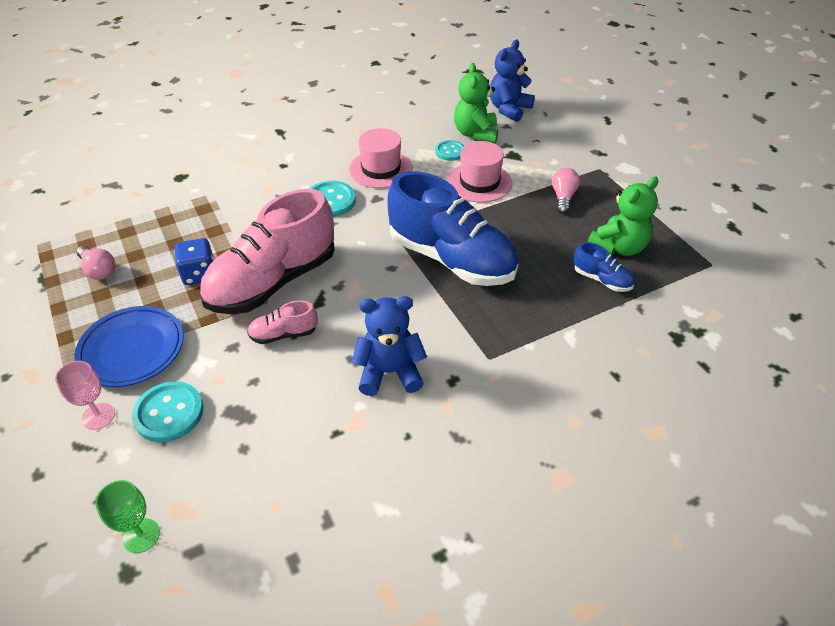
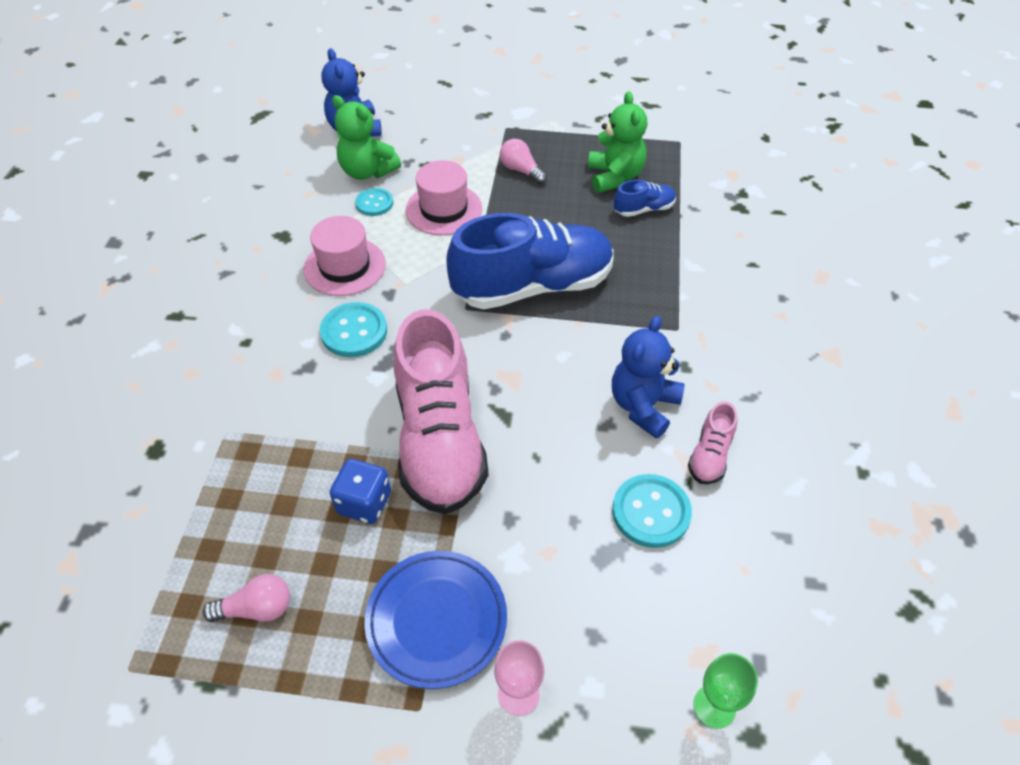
camera: 55 degrees left, 5 degrees up
(169, 413) = (564, 618): turquoise button -> turquoise button (651, 512)
(283, 334) = (527, 465): pink shoe -> pink shoe (710, 455)

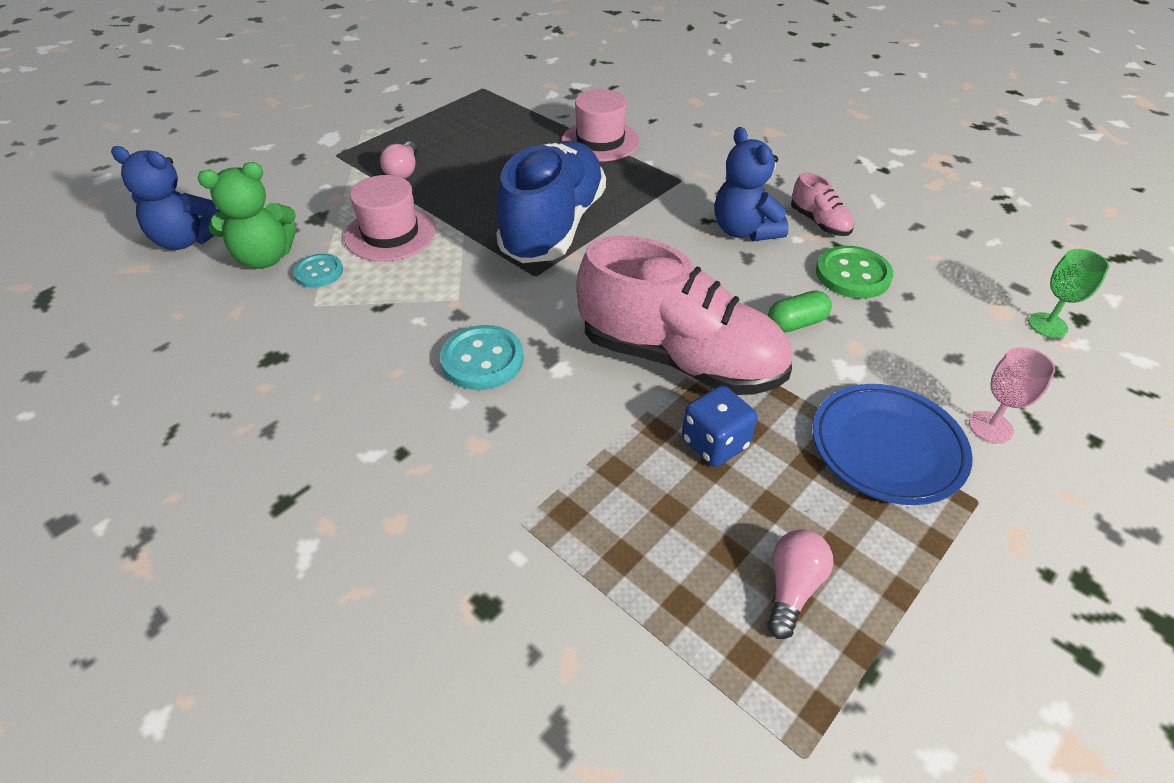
camera: 55 degrees left, 5 degrees down
(344, 266) = (382, 329): pink hat -> pink hat (600, 141)
(521, 170) = (403, 171): pink light bulb -> pink light bulb turned 75 degrees counterclockwise
(544, 497) = (796, 323): none -> green capsule
(614, 177) = (479, 132): green teddy bear -> none
(644, 209) = (535, 136): blue shoe -> none
(651, 512) = (852, 275): turquoise button -> green button

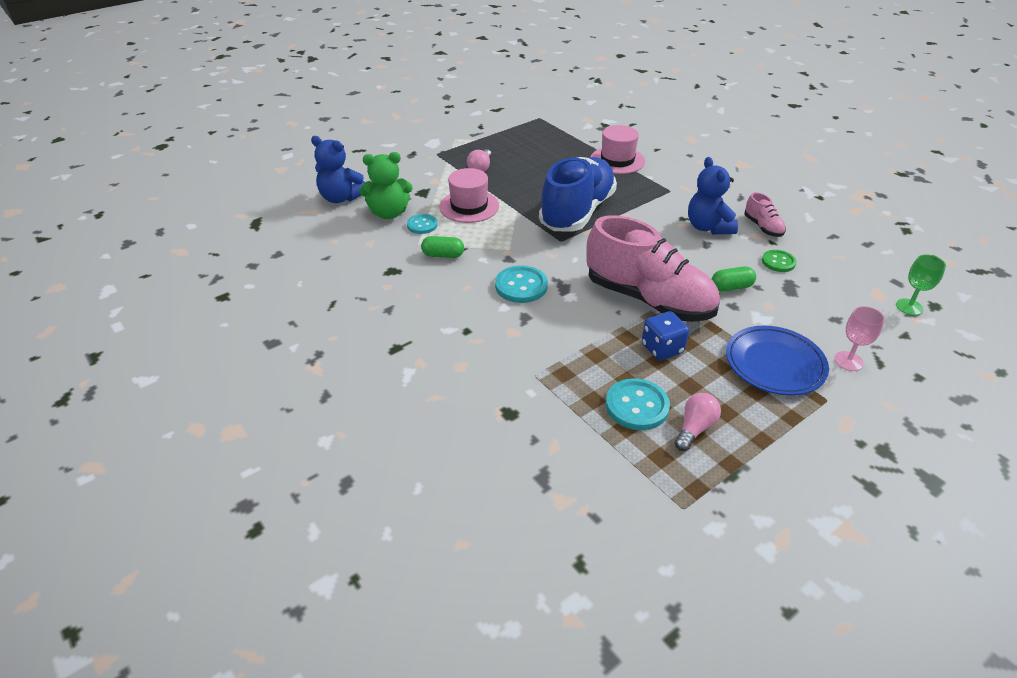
camera: 10 degrees right, 5 degrees down
(354, 320) = (443, 255): none -> green capsule
(693, 558) = (637, 406): none -> turquoise button
(852, 275) = (778, 262): green button -> green button, size x0.65

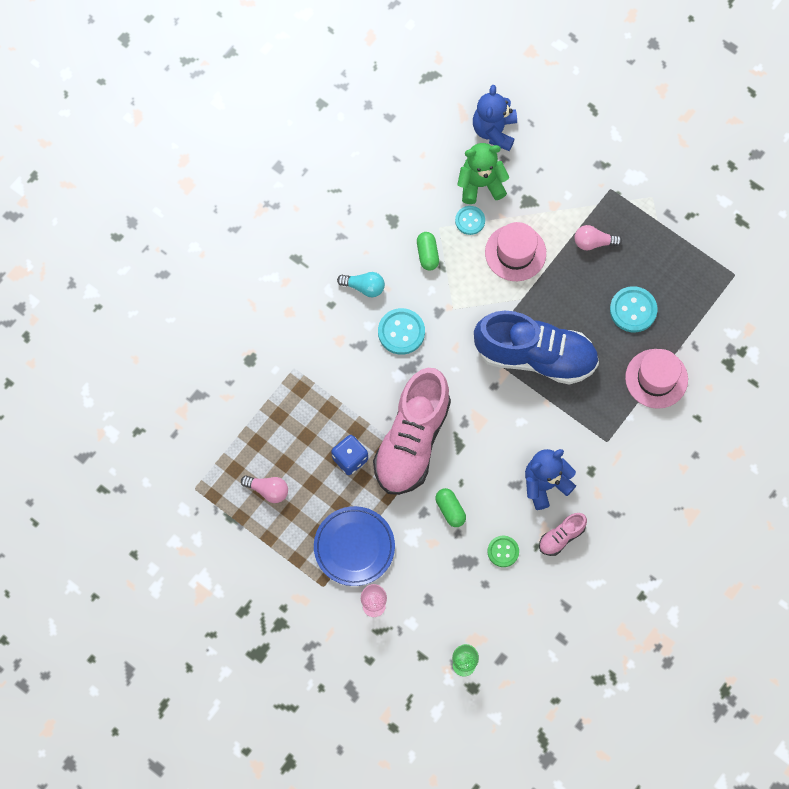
camera: 75 degrees right, 30 degrees up
(389, 213) = (481, 184): green teddy bear -> green teddy bear turned 105 degrees clockwise
(457, 303) = (364, 287): none -> turquoise light bulb
(637, 406) = (280, 447): turquoise button -> turquoise button (633, 310)

